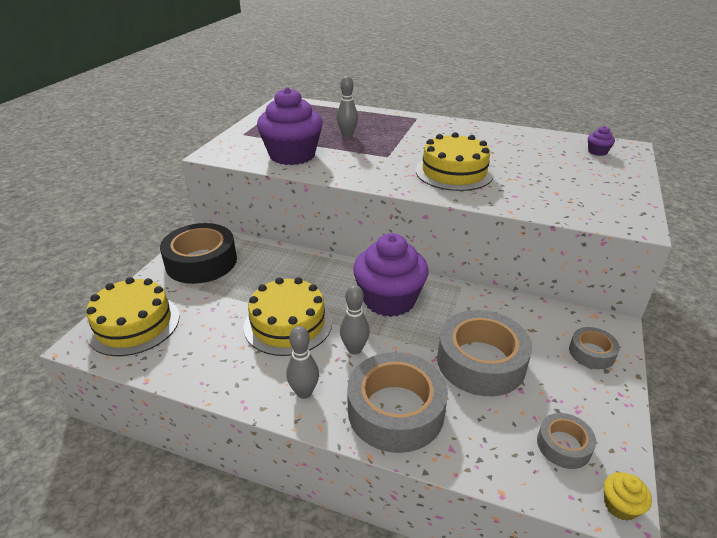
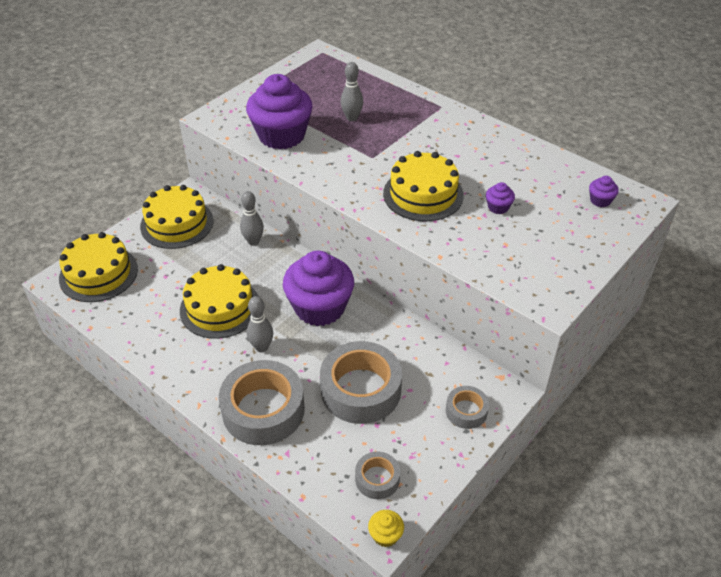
camera: 20 degrees right, 10 degrees up
(201, 262) = (177, 223): black tape -> yellow cake
(304, 392) = (201, 373): grey bowling pin -> grey bowling pin (253, 241)
(524, 169) = (498, 207): none -> purple cupcake

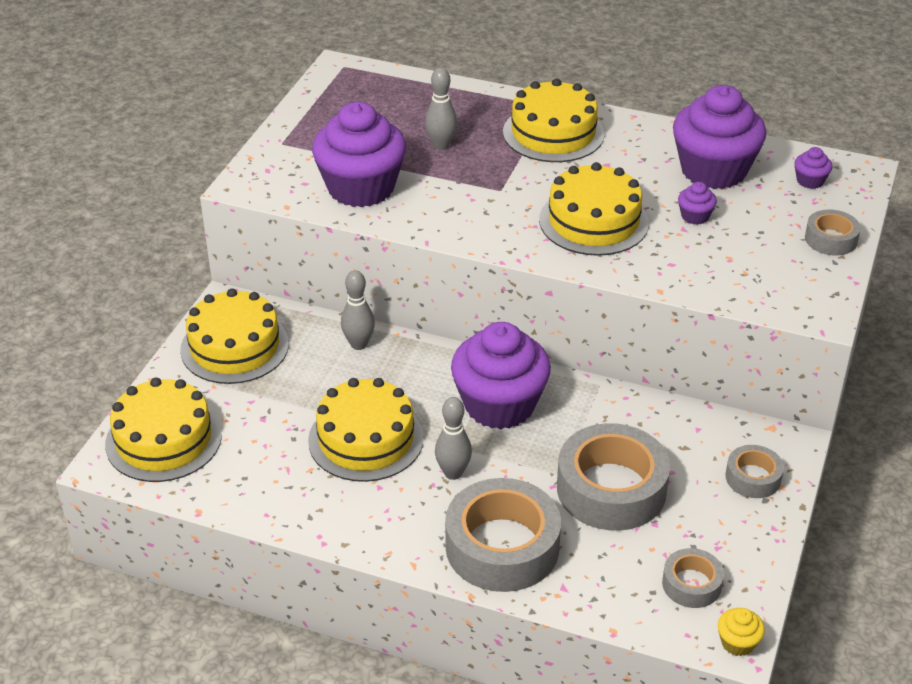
camera: 20 degrees left, 5 degrees down
(433, 125) = (553, 133): none -> yellow cake
(532, 176) = (713, 170): none -> purple cupcake
(591, 248) = (831, 239): none -> grey tape

